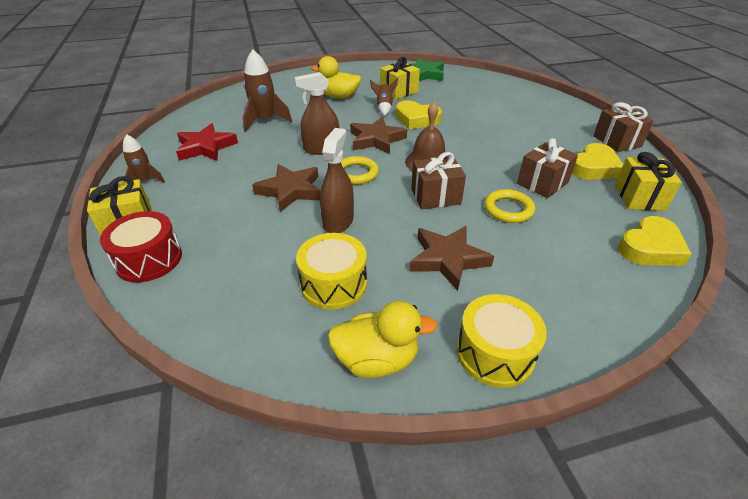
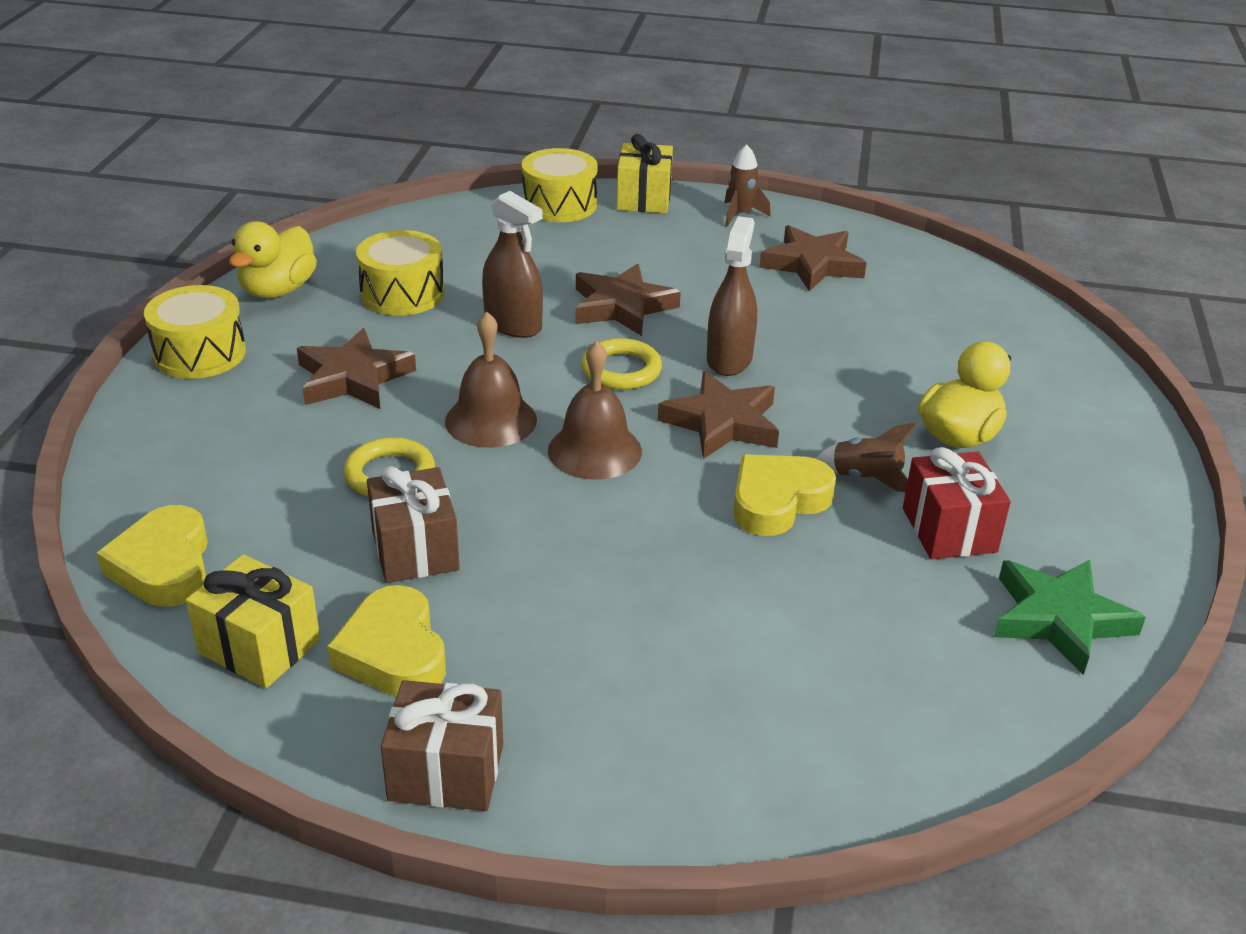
camera: 115 degrees right, 5 degrees down
(149, 259) = (559, 205): red drum -> yellow drum
(206, 147) = (812, 264): red star -> brown star
(265, 121) = (883, 328): brown rocket -> none
(399, 91) = (949, 530): yellow gift -> red gift
(435, 196) = (491, 420): brown gift -> brown bell

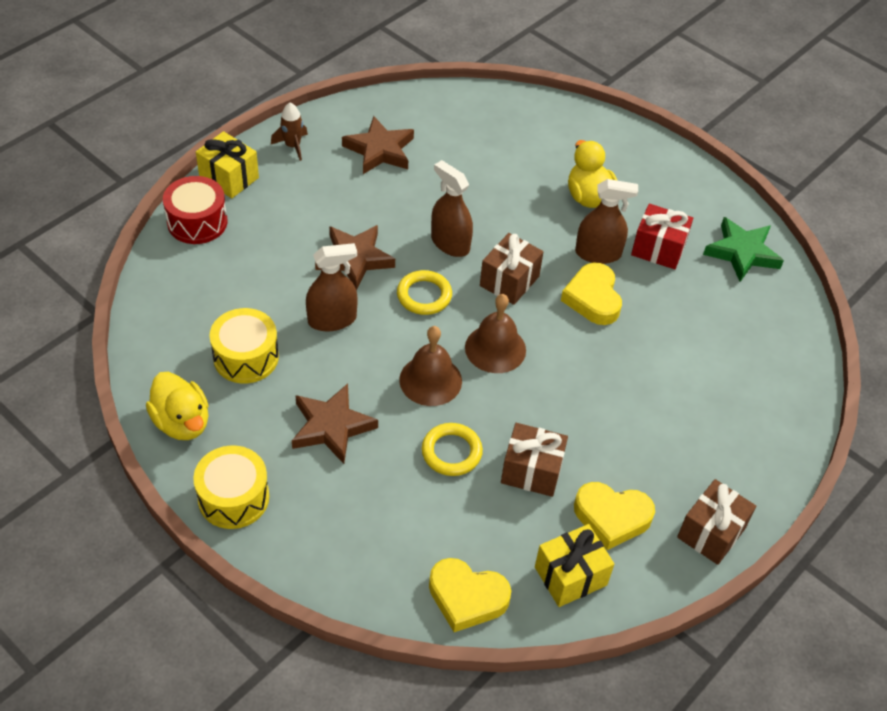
camera: 60 degrees left, 15 degrees up
(559, 205) = (197, 222): yellow drum -> red drum
(722, 423) = (509, 281): brown star -> brown gift
(866, 478) = (598, 253): brown rocket -> brown spray bottle

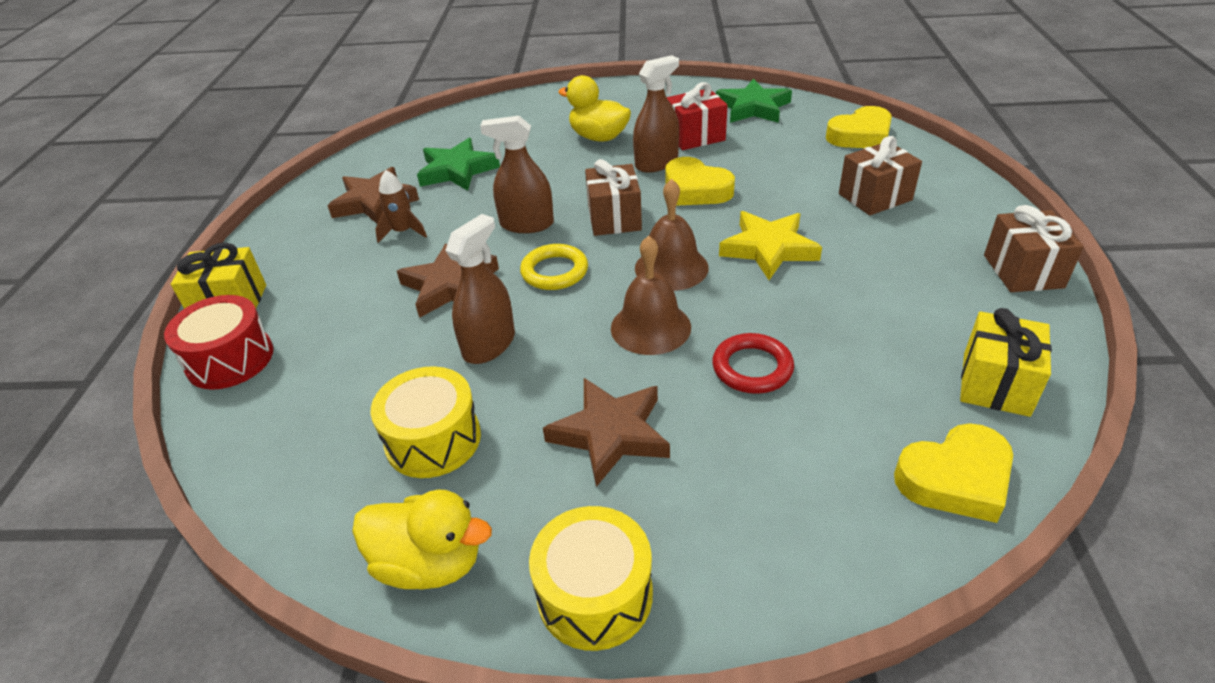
camera: 35 degrees left, 10 degrees down
(292, 146) = (277, 243): brown rocket -> brown rocket (403, 232)
(451, 452) = (752, 368): yellow ring -> red ring
(459, 159) = (457, 170): none -> green star
(531, 471) = (837, 331): brown gift -> brown gift (875, 197)
(573, 383) = (768, 249): none -> yellow star
(612, 517) = (947, 315): yellow heart -> yellow heart (860, 135)

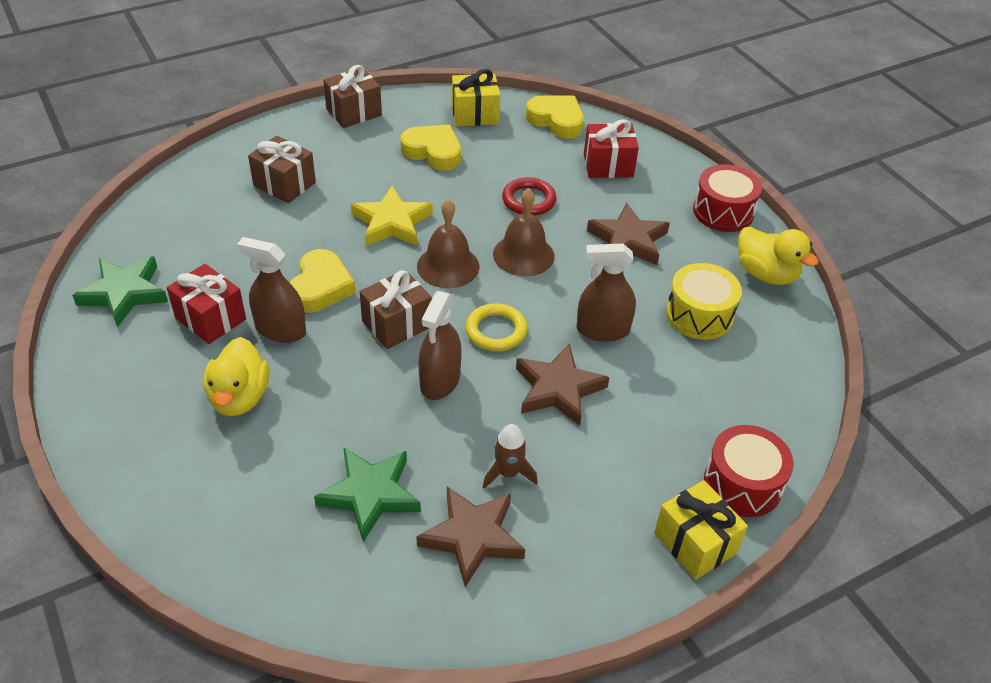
camera: 125 degrees left, 5 degrees up
(430, 563) = (766, 274): yellow duck -> yellow duck turned 150 degrees clockwise
(527, 224) = (440, 381): brown spray bottle -> brown spray bottle turned 45 degrees clockwise
(595, 594) = (723, 211): yellow drum -> red drum
(796, 492) = (608, 165): none -> red gift
(860, 135) = (171, 209): yellow heart -> yellow heart (433, 152)

